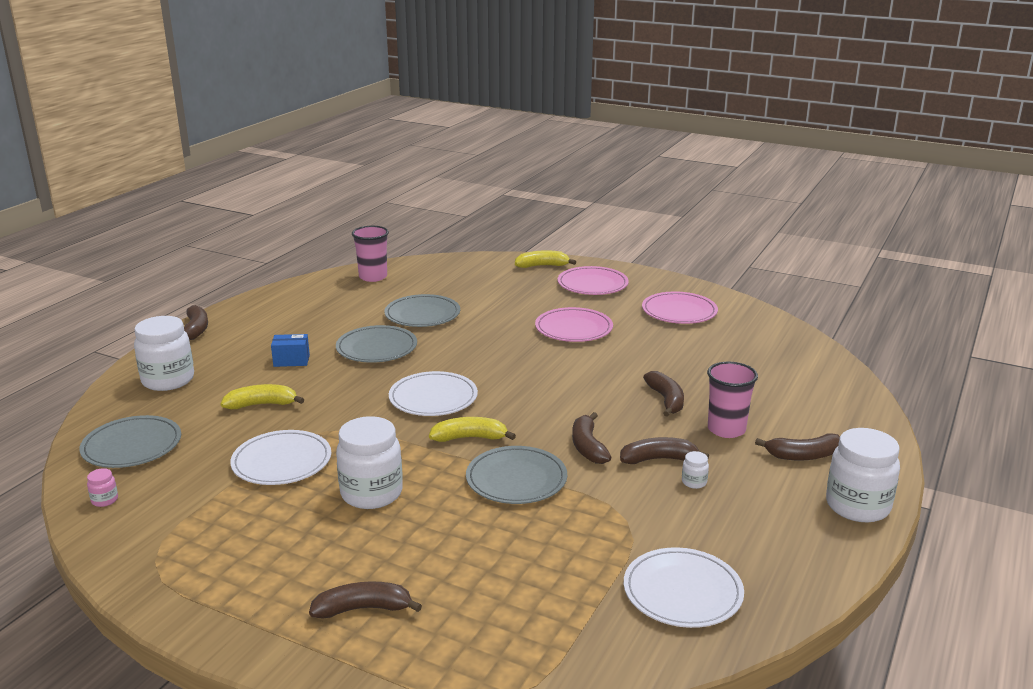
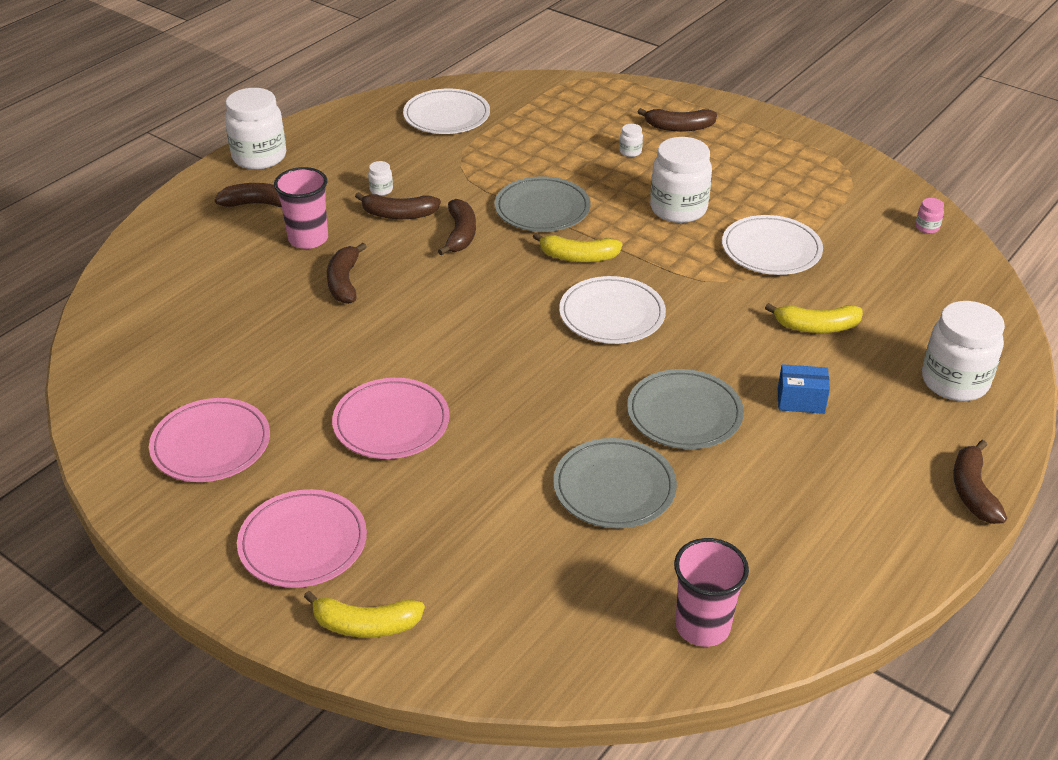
camera: 170 degrees left, 15 degrees up
(132, 446) = (938, 284): grey plate -> none
(428, 561) = (630, 152): none -> white jar

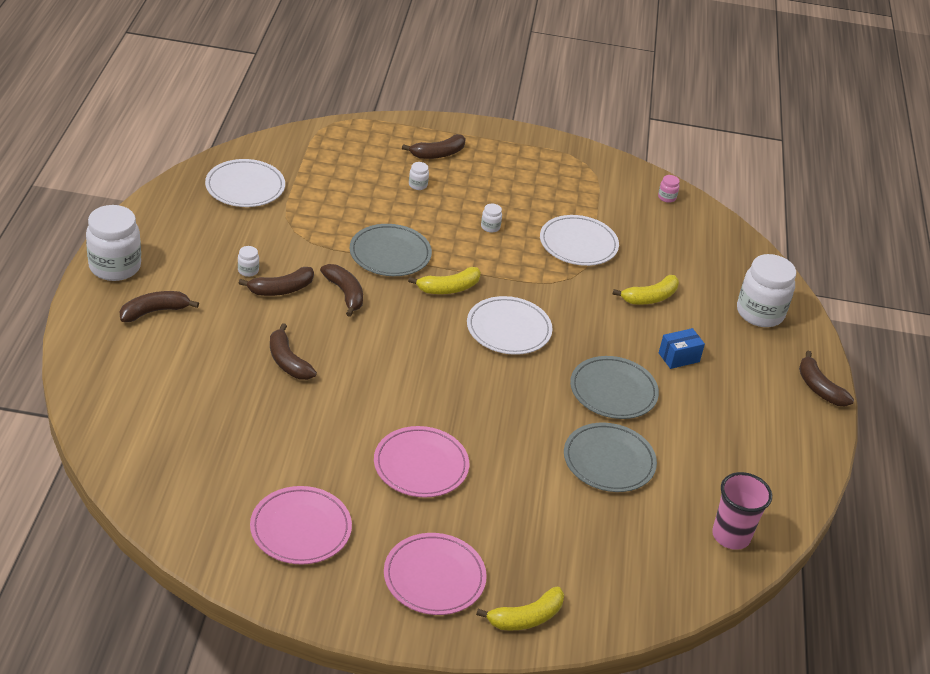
camera: 35 degrees left, 0 degrees up
(308, 239) = (225, 332): pink cup -> none
(678, 209) = (490, 227): white jar -> white jar, size x0.41

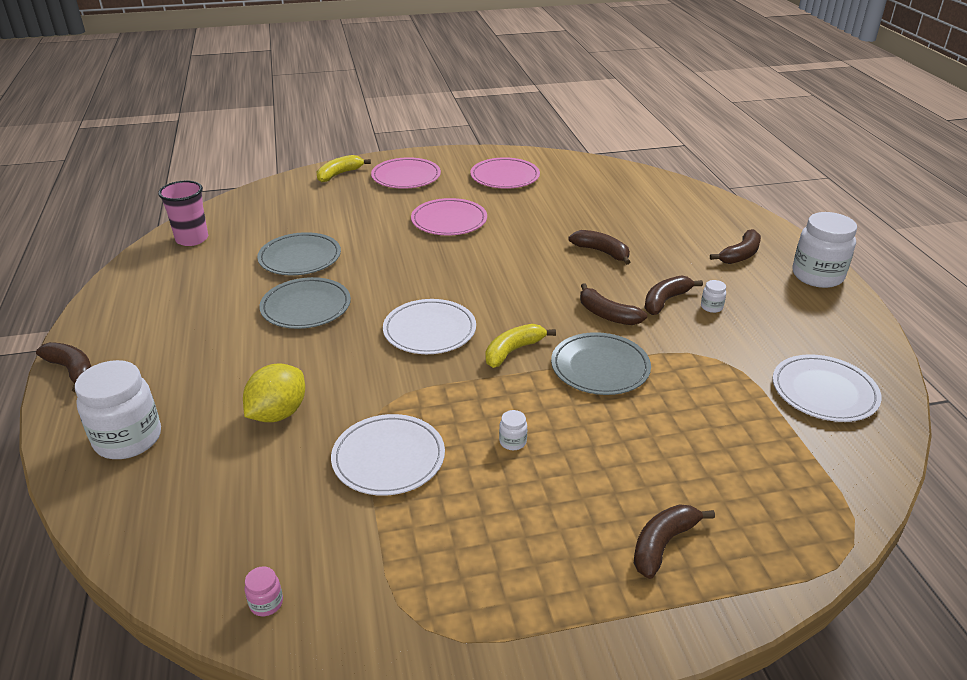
camera: 165 degrees right, 5 degrees down
(418, 185) = (645, 473): white jar -> none
(650, 297) = (278, 413): yellow banana -> yellow lemon
(679, 357) = (238, 356): blue box -> none

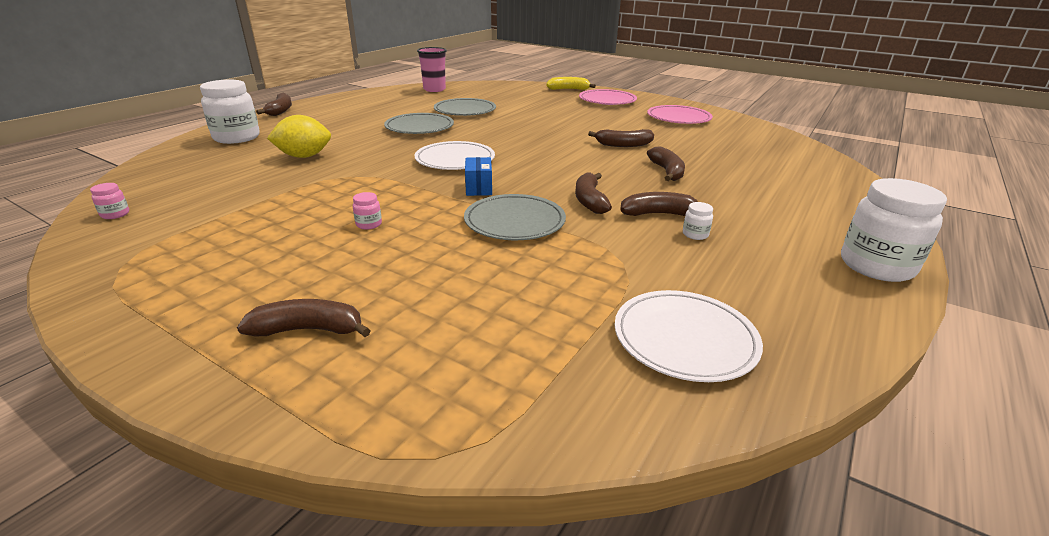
camera: 45 degrees right, 5 degrees down
(388, 458) = (297, 196): white plate -> none
(449, 221) = (588, 124): pink plate -> none
(512, 442) = (369, 224): white jar -> pink jar
(513, 351) = (479, 188): yellow banana -> blue box
(740, 255) = (806, 219): brown banana -> brown banana (623, 145)

